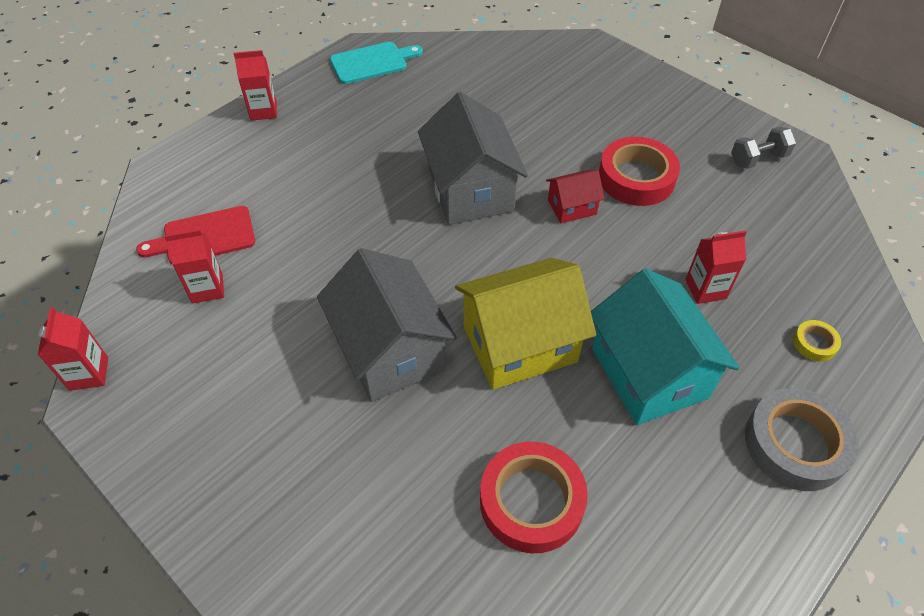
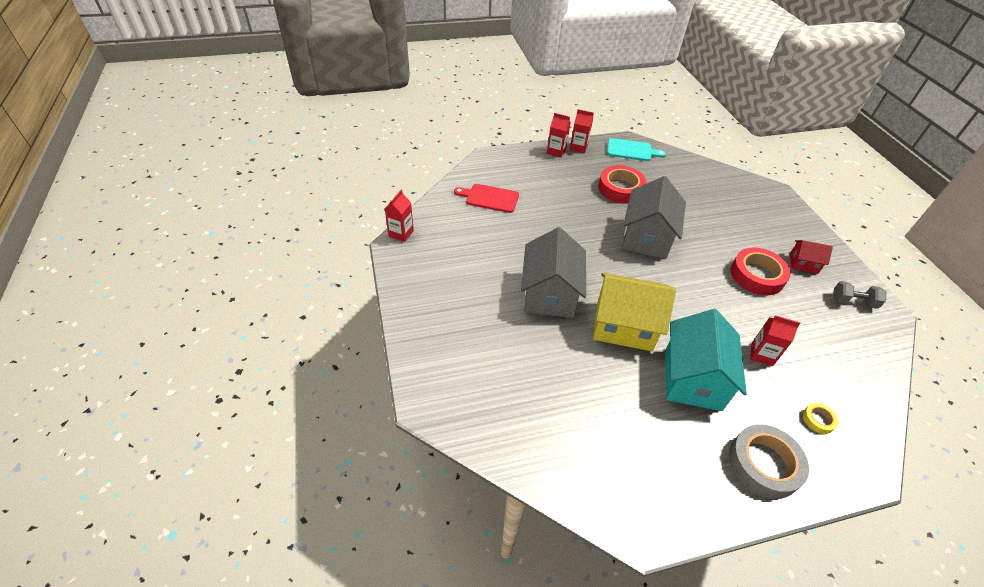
camera: 30 degrees right, 5 degrees down
(207, 288) = (476, 222): red carton -> red carton (578, 147)
(531, 501) = (579, 403): red tape -> red tape (620, 188)
(572, 207) = (703, 272): red house -> red house (803, 264)

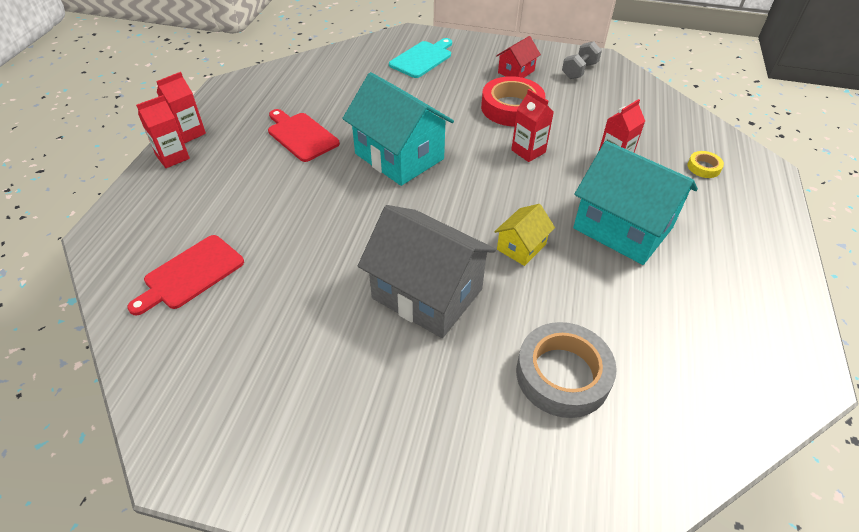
camera: 60 degrees left, 0 degrees up
(401, 233) = (156, 438): red carton -> red carton (528, 151)
(620, 188) = (301, 135): red tape -> red cutting board
(624, 326) = (521, 247): yellow house -> yellow house, size x0.49
(631, 150) = (245, 93): turquoise cutting board -> turquoise cutting board (422, 58)
(646, 237) = (399, 156): grey house -> turquoise house
(763, 464) = (744, 232): grey tape -> grey tape (562, 375)

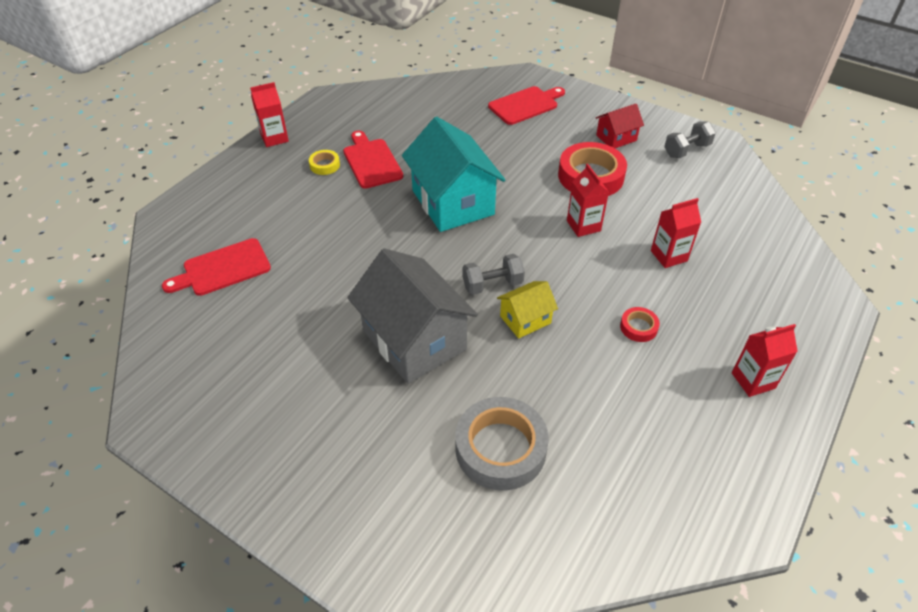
camera: 20 degrees right, 0 degrees up
(173, 157) = (251, 158): red carton -> red carton (753, 380)
(422, 58) = (525, 105): turquoise cutting board -> red cutting board
(475, 222) = (492, 284): none -> grey dumbbell
(622, 228) = (638, 327): turquoise house -> red tape
(703, 167) = (766, 286): yellow tape -> yellow tape (324, 165)

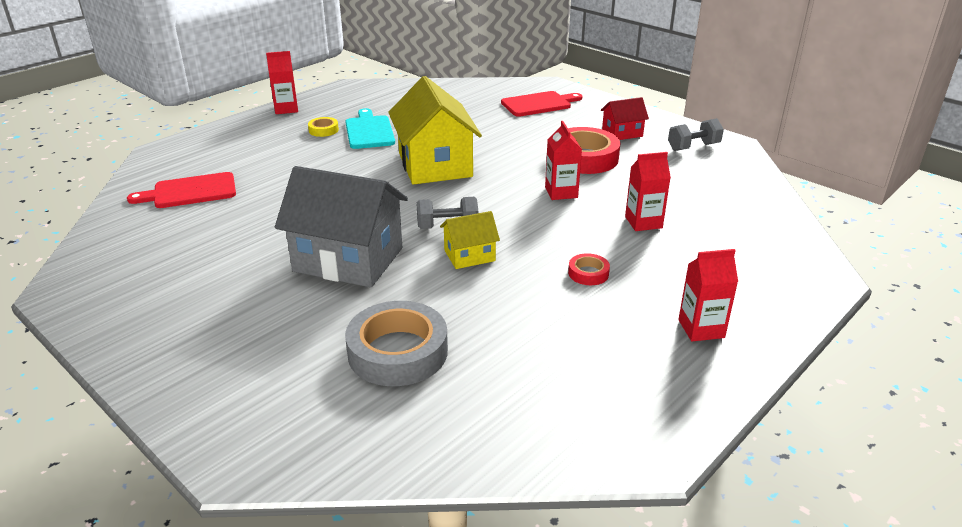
camera: 10 degrees right, 15 degrees down
(371, 161) = (369, 131): red cutting board -> turquoise cutting board
(414, 340) = (348, 259): grey house -> grey house turned 45 degrees counterclockwise
(453, 202) = (435, 165): turquoise house -> yellow house

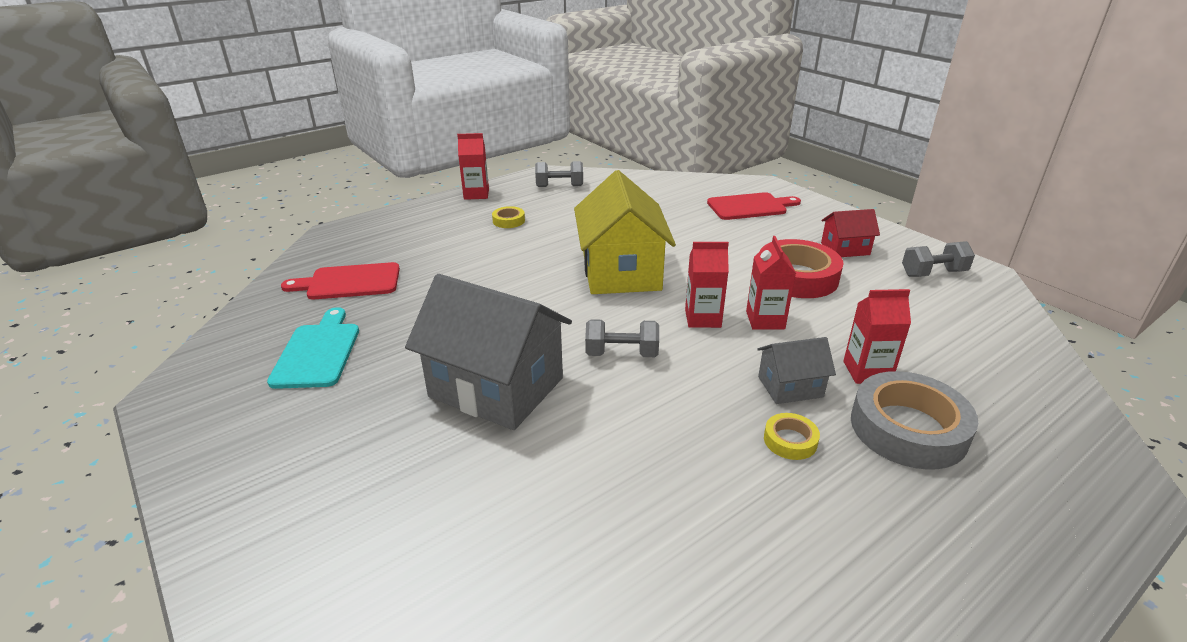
camera: 10 degrees right, 0 degrees up
(363, 97) = (559, 186): none -> grey dumbbell
(369, 131) = (557, 225): turquoise cutting board -> turquoise cutting board (318, 352)
(398, 352) = (525, 534): grey tape -> grey tape (908, 428)
(469, 256) = (641, 397): yellow house -> none
(585, 238) = (790, 387): none -> grey house
(588, 273) = (790, 440): red tape -> yellow tape
(701, 329) = (945, 552): red carton -> red carton (702, 318)

